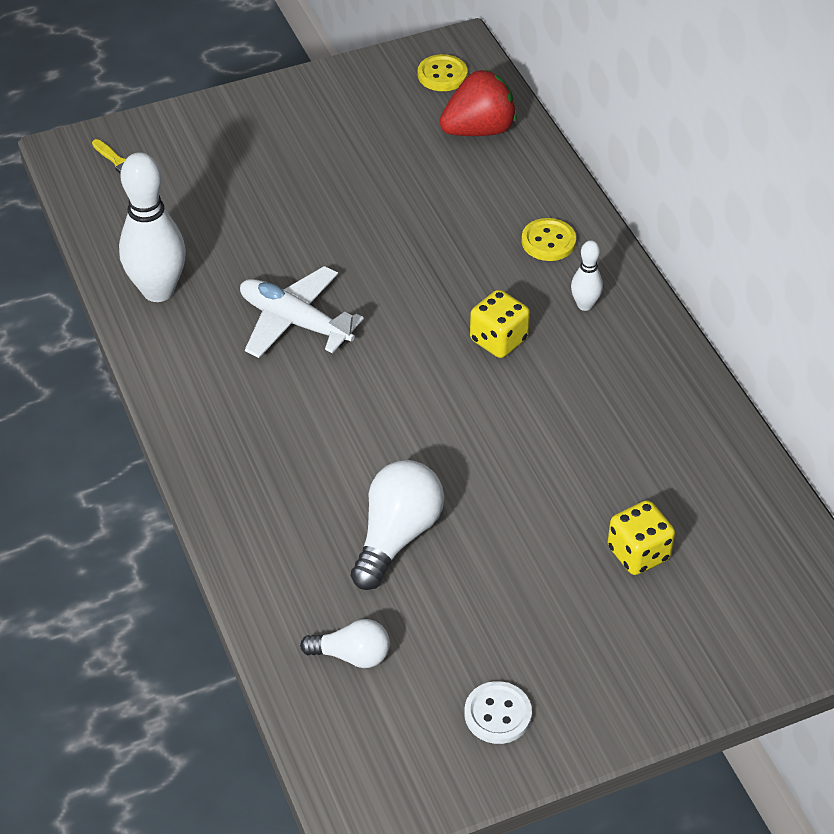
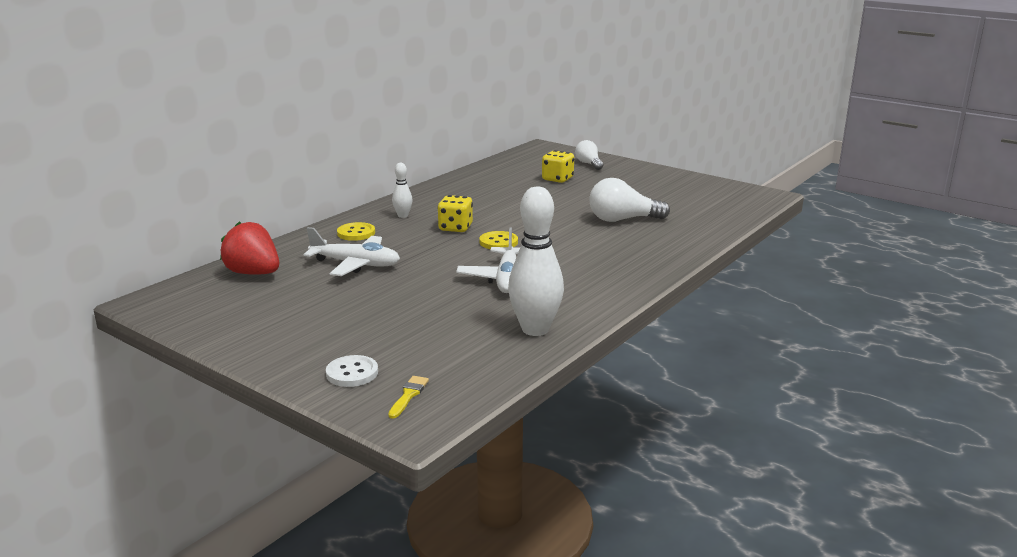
camera: 120 degrees left, 25 degrees down
(352, 655) = (702, 212): white light bulb -> white light bulb (589, 164)
(442, 75) = (189, 299): yellow button -> yellow button (498, 242)
(443, 212) = (355, 264): none -> white plane
(497, 714) = (680, 185): white button -> white button (352, 373)

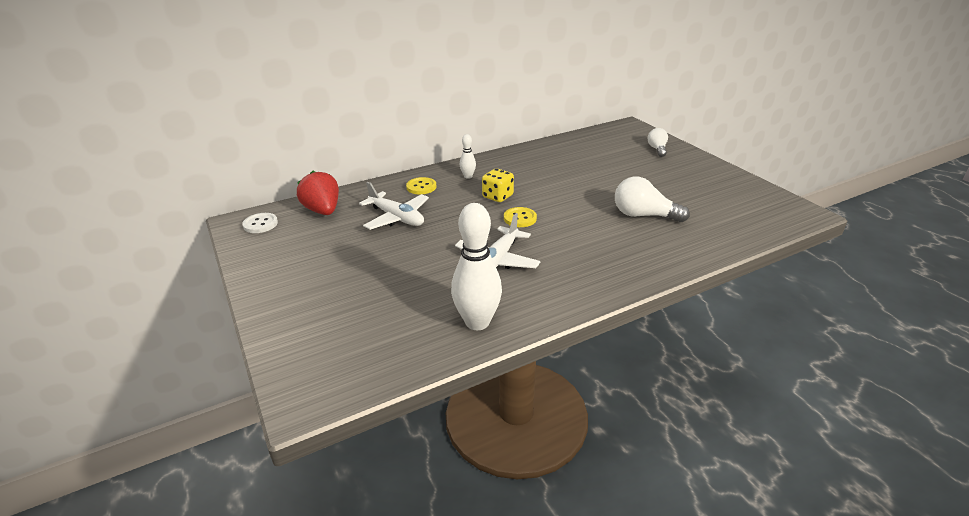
camera: 25 degrees right, 10 degrees up
(352, 373) = (305, 329): white button -> white button (260, 224)
(408, 395) = (325, 366): yellow brush -> none
(557, 179) = (618, 161): yellow dice -> none

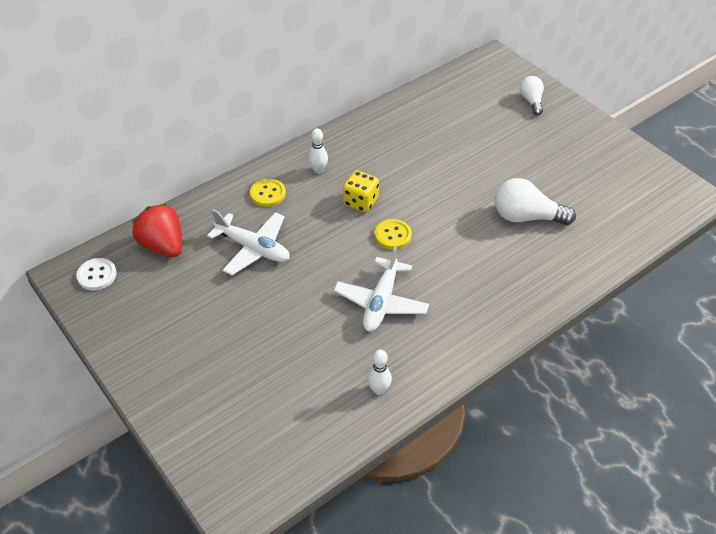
camera: 10 degrees left, 15 degrees up
(477, 322) = (379, 389): white bowling pin -> white bowling pin, size x0.49

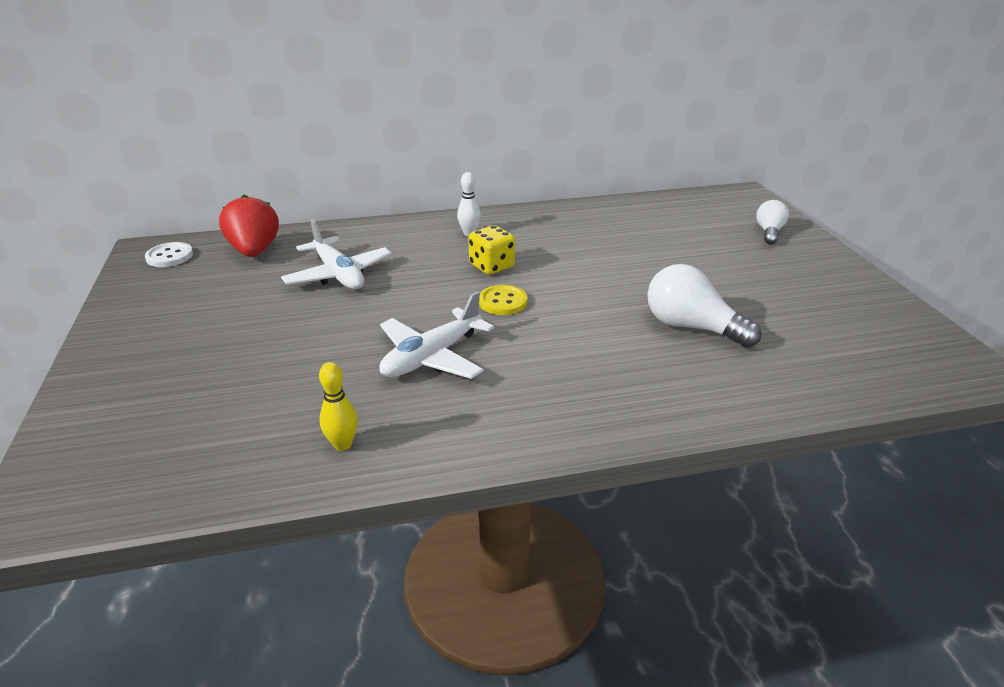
camera: 25 degrees right, 15 degrees down
(268, 194) = (398, 238): yellow button -> none
(379, 389) = (343, 444): white bowling pin -> yellow bowling pin

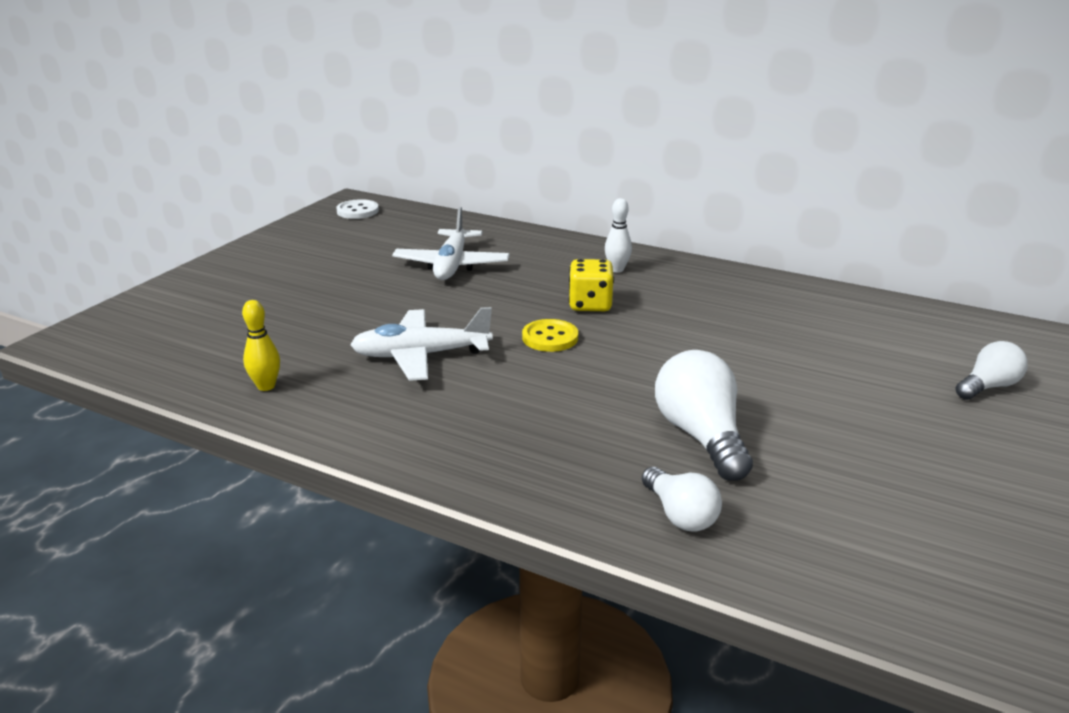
camera: 40 degrees right, 5 degrees down
(254, 251) = (419, 226): red strawberry -> none
(755, 382) = (680, 515): none -> white light bulb

